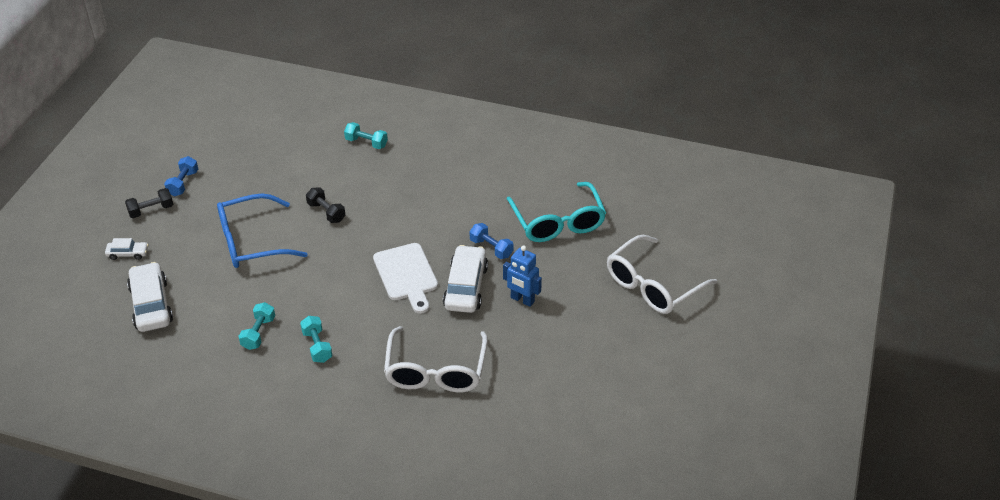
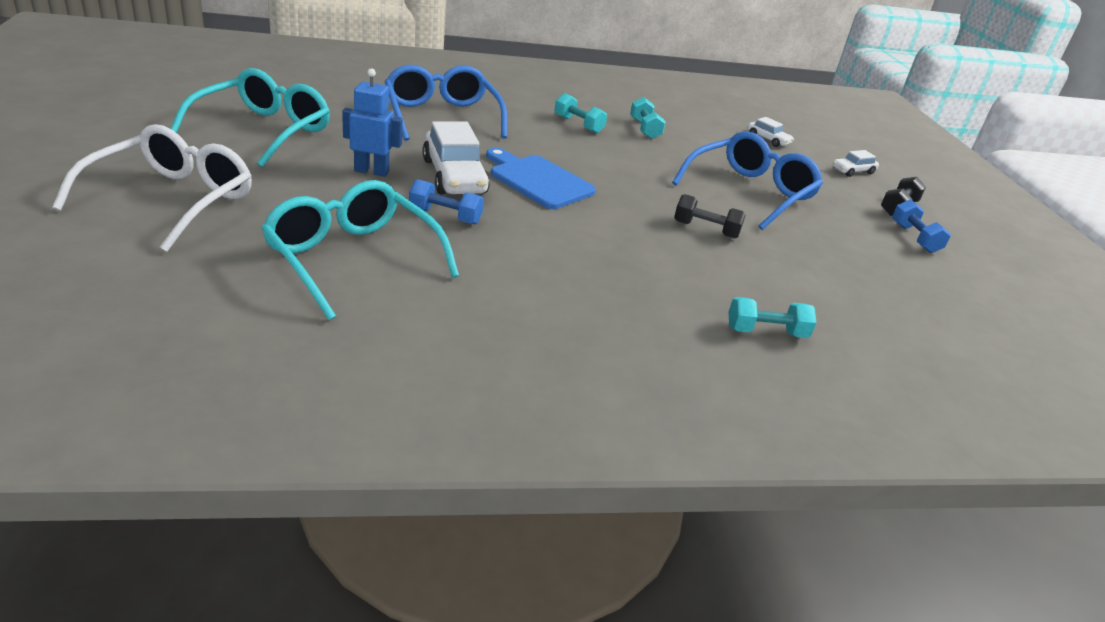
camera: 150 degrees right, 10 degrees down
(151, 305) = (768, 139): white car -> white car, size x0.51
(406, 275) = (538, 180): white cutting board -> blue cutting board
(435, 371) = (442, 116): white glasses -> blue glasses
(588, 362) = (264, 130): none -> turquoise glasses

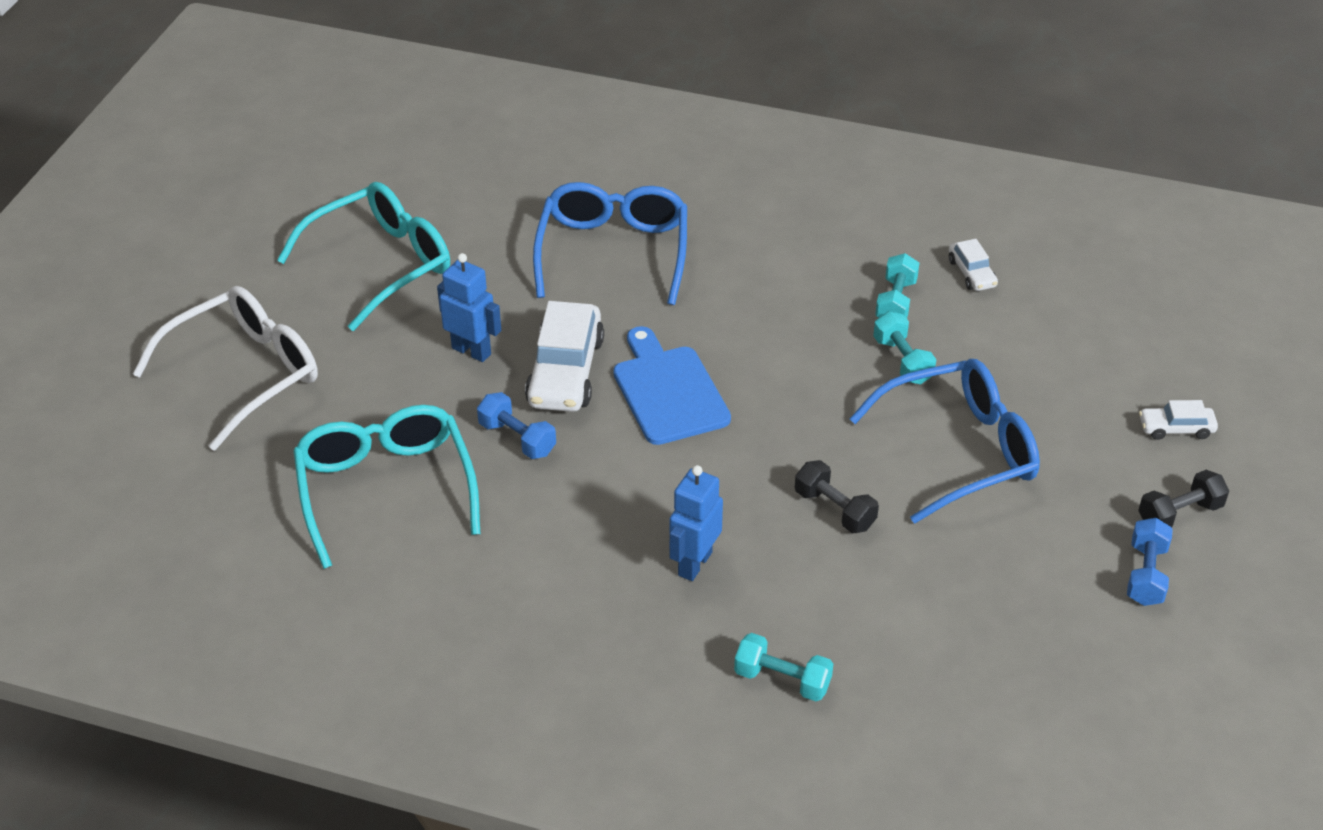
camera: 30 degrees right, 10 degrees up
(578, 125) = (798, 284): turquoise dumbbell -> turquoise dumbbell (902, 361)
(640, 272) = (694, 564): none -> blue robot
(768, 139) = (1087, 343): white car -> white car (971, 273)

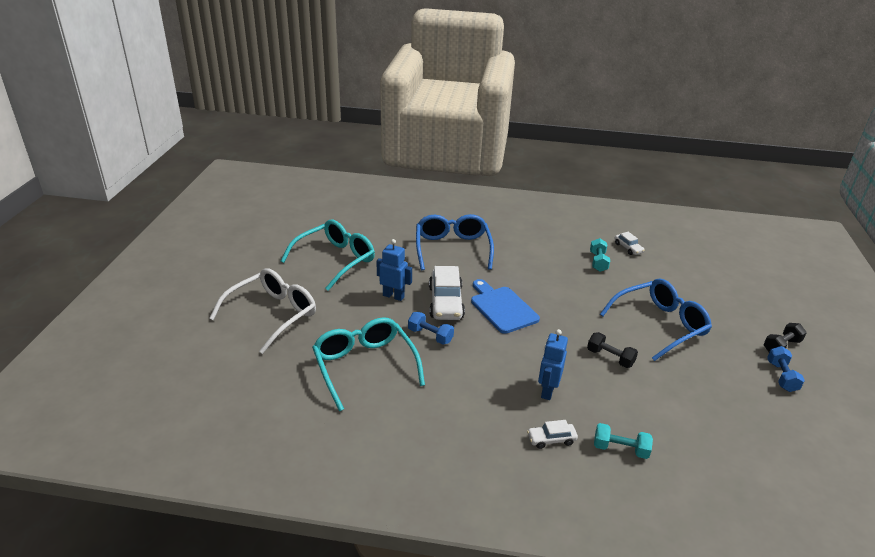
camera: 10 degrees left, 10 degrees down
(902, 361) = (613, 287): turquoise dumbbell -> none
(1176, 428) = (757, 308): white car -> white car (551, 439)

